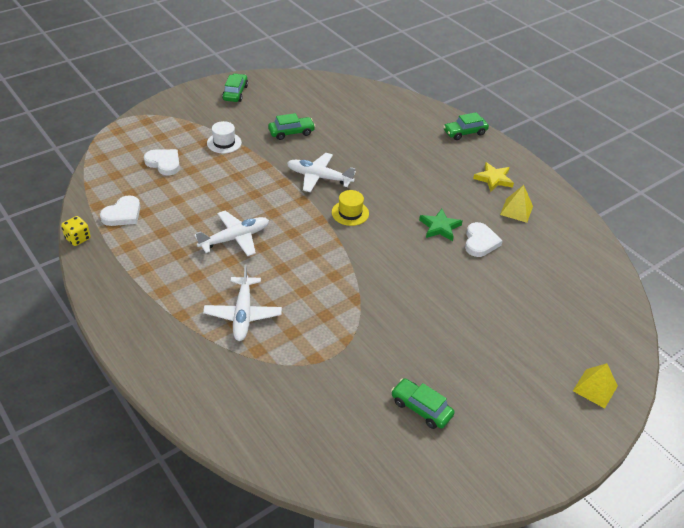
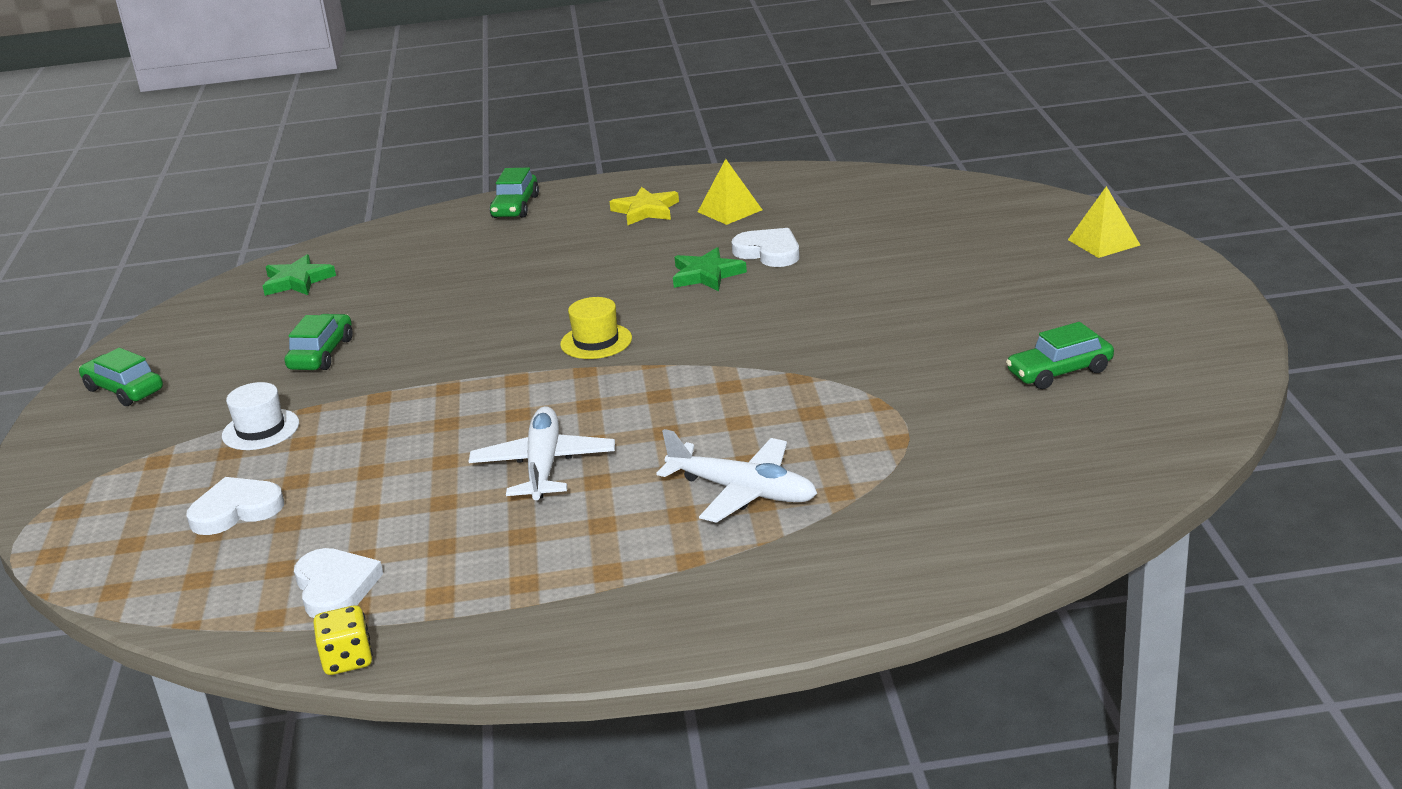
camera: 55 degrees left, 15 degrees down
(319, 177) = (476, 351): white plane -> none
(348, 97) = (297, 281): none -> green star

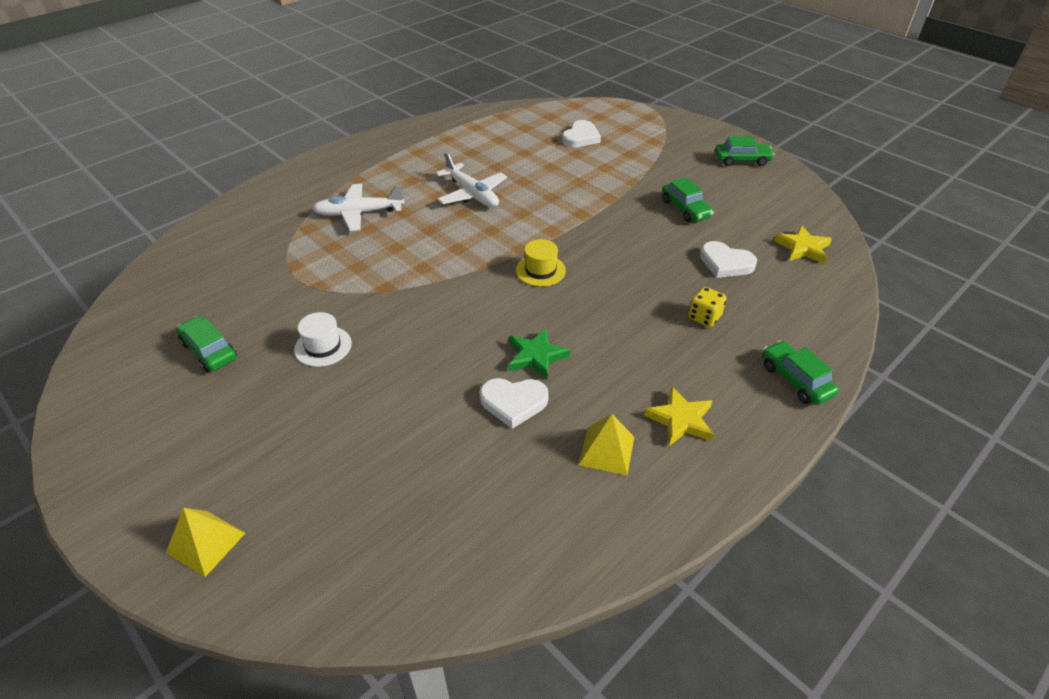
camera: 140 degrees right, 15 degrees up
(260, 429) = (636, 166): white hat -> white hat (323, 346)
(297, 281) = (803, 248): green star -> yellow star
(335, 587) = (492, 129): white heart -> white heart (725, 263)
(347, 660) = (453, 115): yellow dice -> yellow dice (704, 317)
(1059, 372) = (209, 351): green car -> green car turned 75 degrees counterclockwise

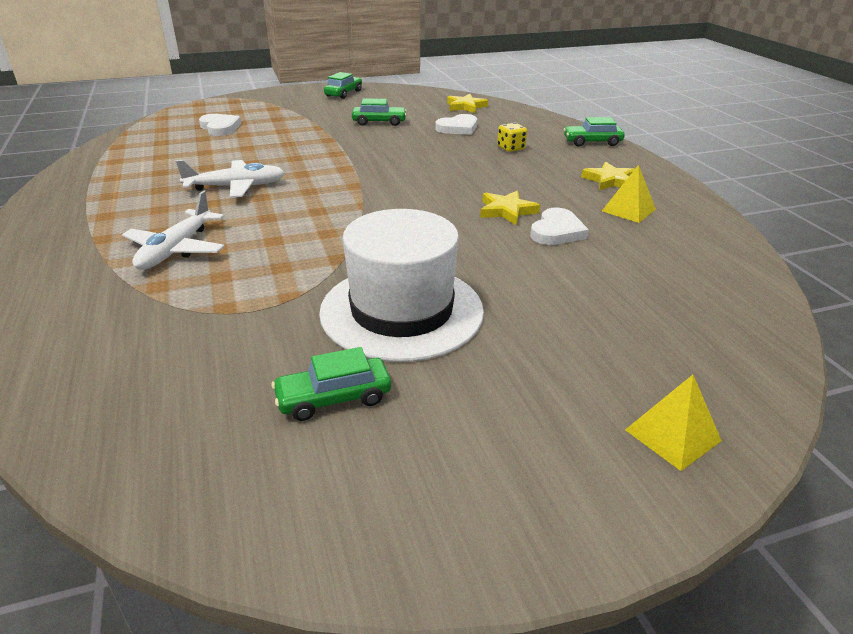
camera: 65 degrees left, 10 degrees down
(323, 346) = (402, 311): white hat -> white hat, size x2.33
(536, 356) = (507, 211): green star -> yellow star
(540, 270) = (395, 185): yellow hat -> none

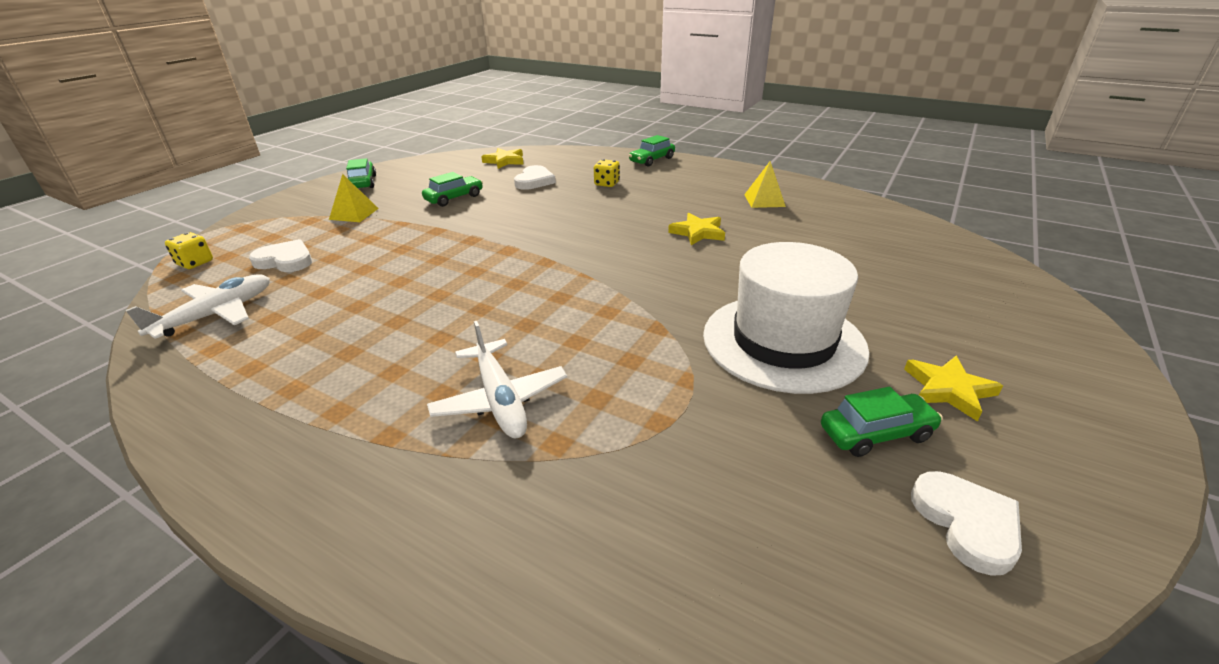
camera: 40 degrees left, 0 degrees up
(181, 113) = (195, 263): none -> yellow dice
(236, 187) = (433, 311): white plane -> white plane (215, 315)
(334, 398) = (876, 433): green car -> green car turned 135 degrees counterclockwise
(557, 231) = (755, 233): white heart -> white heart (966, 523)
(610, 180) = (715, 184): yellow star -> yellow star (948, 390)
(672, 435) = (1043, 328): yellow pyramid -> yellow pyramid (354, 214)

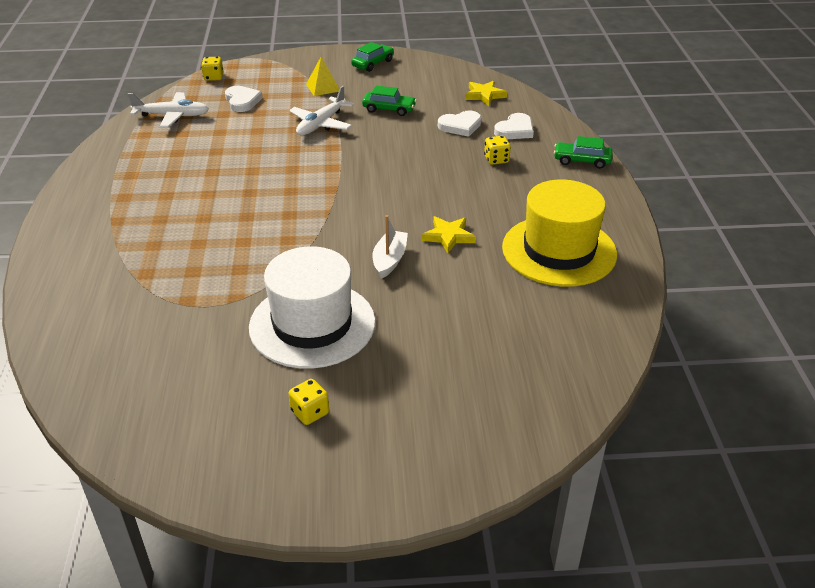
camera: 55 degrees right, 5 degrees up
(500, 399) = (168, 240): white plane -> white plane (321, 124)
(706, 268) = (389, 260): none -> white boat
(764, 200) = (559, 251): yellow pyramid -> yellow hat
(876, 433) = (235, 387): green car -> none
(948, 390) = (310, 412): yellow star -> yellow dice
(966, 523) = (175, 435): white heart -> white heart (515, 130)

